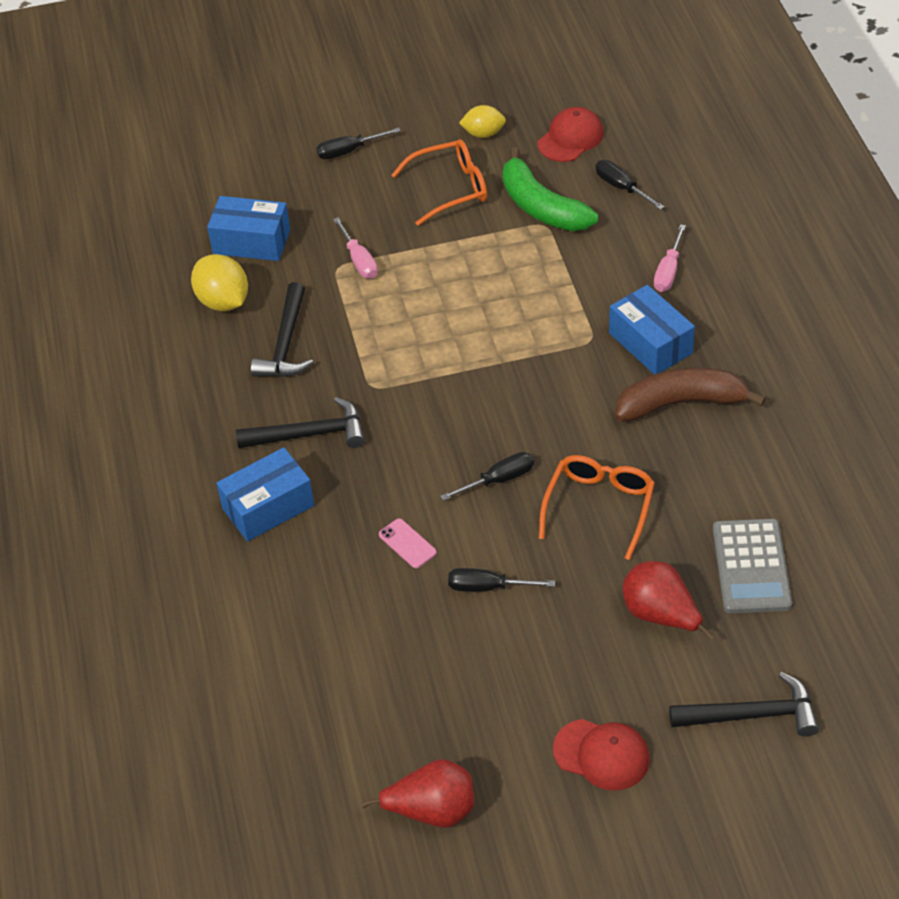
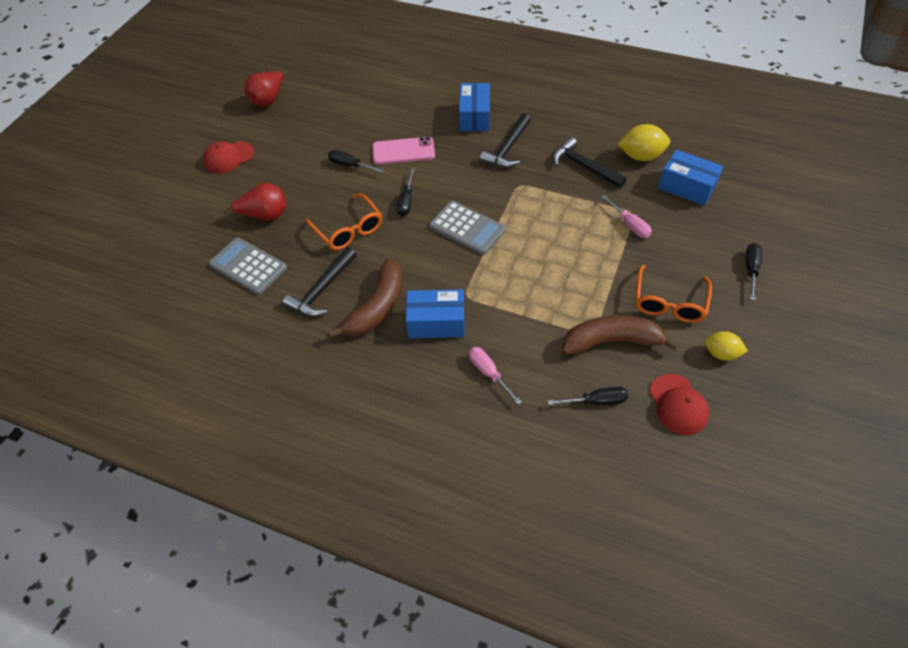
camera: 125 degrees right, 5 degrees up
(251, 242) = (686, 187): blue box -> blue box turned 75 degrees clockwise
(359, 261) = (630, 225): pink screwdriver -> pink screwdriver turned 135 degrees counterclockwise
(407, 543) = (403, 151): pink phone -> pink phone, size x1.77
(483, 134) = (721, 353): yellow lemon -> yellow lemon turned 75 degrees clockwise
(487, 587) = (349, 165): black screwdriver -> black screwdriver turned 105 degrees counterclockwise
(491, 395) = (467, 228): none -> grey calculator
(541, 207) = (611, 341): green banana -> brown banana
(751, 715) = (182, 215): black hammer -> black hammer (322, 289)

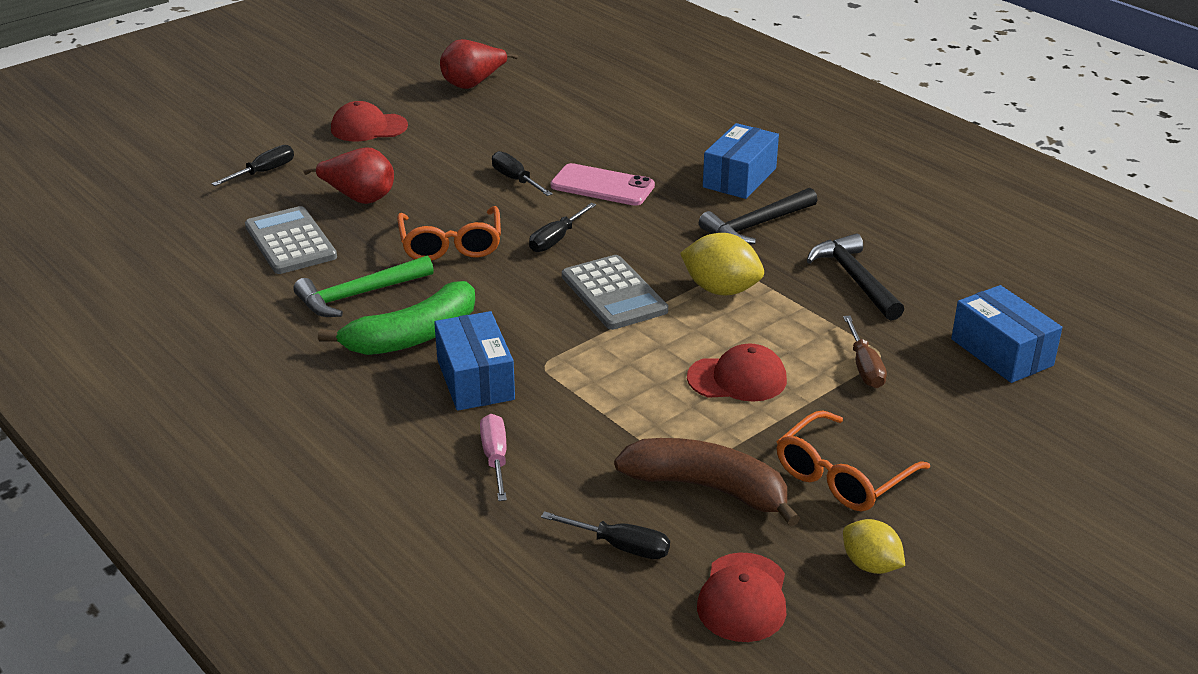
camera: 25 degrees right, 20 degrees down
(322, 289) = (359, 295): black hammer -> green hammer
(377, 307) = (412, 336): brown banana -> green banana
(436, 322) = (475, 379): blue box -> blue box turned 45 degrees clockwise
(574, 260) = (737, 379): none -> red cap
(630, 225) = (864, 367): pink screwdriver -> brown screwdriver
(641, 156) = (959, 294): yellow lemon -> yellow lemon (721, 290)
(751, 269) = (1019, 484): black screwdriver -> black screwdriver (264, 172)

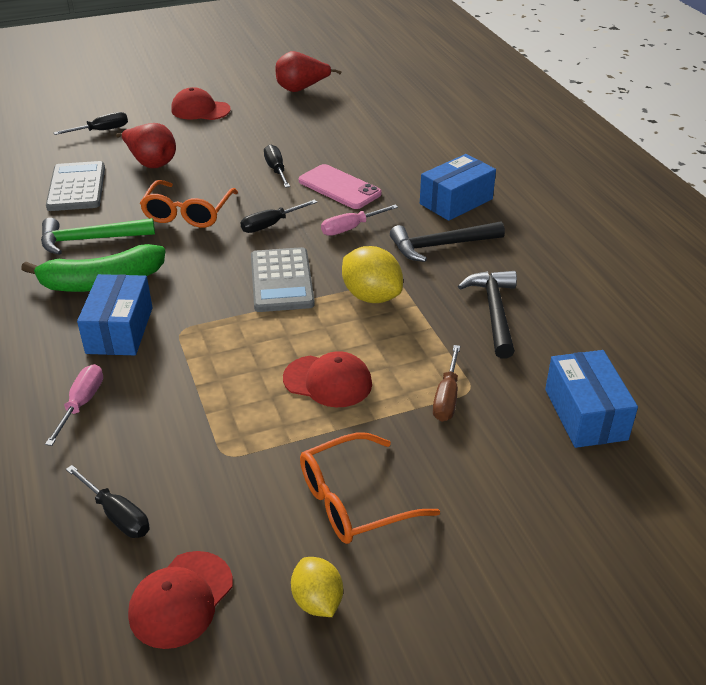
camera: 20 degrees right, 5 degrees up
(647, 226) = (350, 228): none -> pink screwdriver
(708, 488) = (229, 480): brown banana -> none

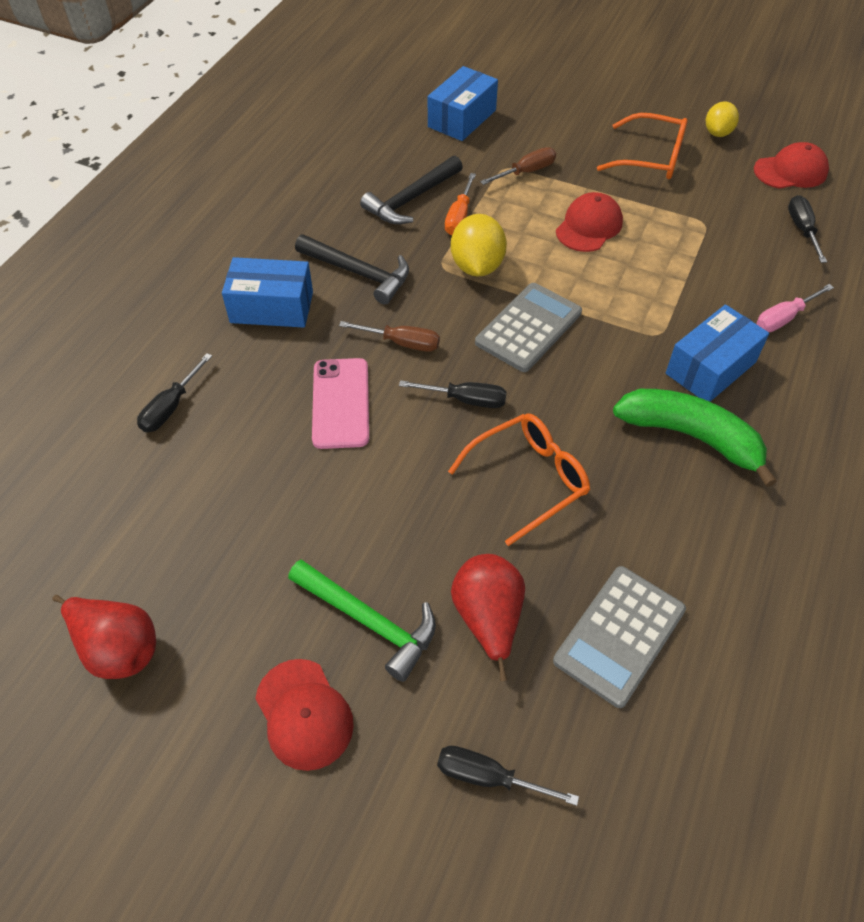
camera: 135 degrees left, 15 degrees up
(90, 239) = (664, 512): green hammer -> green hammer (369, 621)
(276, 169) = (365, 483): black screwdriver -> black screwdriver (170, 407)
(328, 381) = (589, 226): red cap -> red cap turned 60 degrees clockwise
(350, 228) = (402, 343): pink screwdriver -> brown screwdriver
(438, 322) = (459, 217): none -> orange screwdriver

